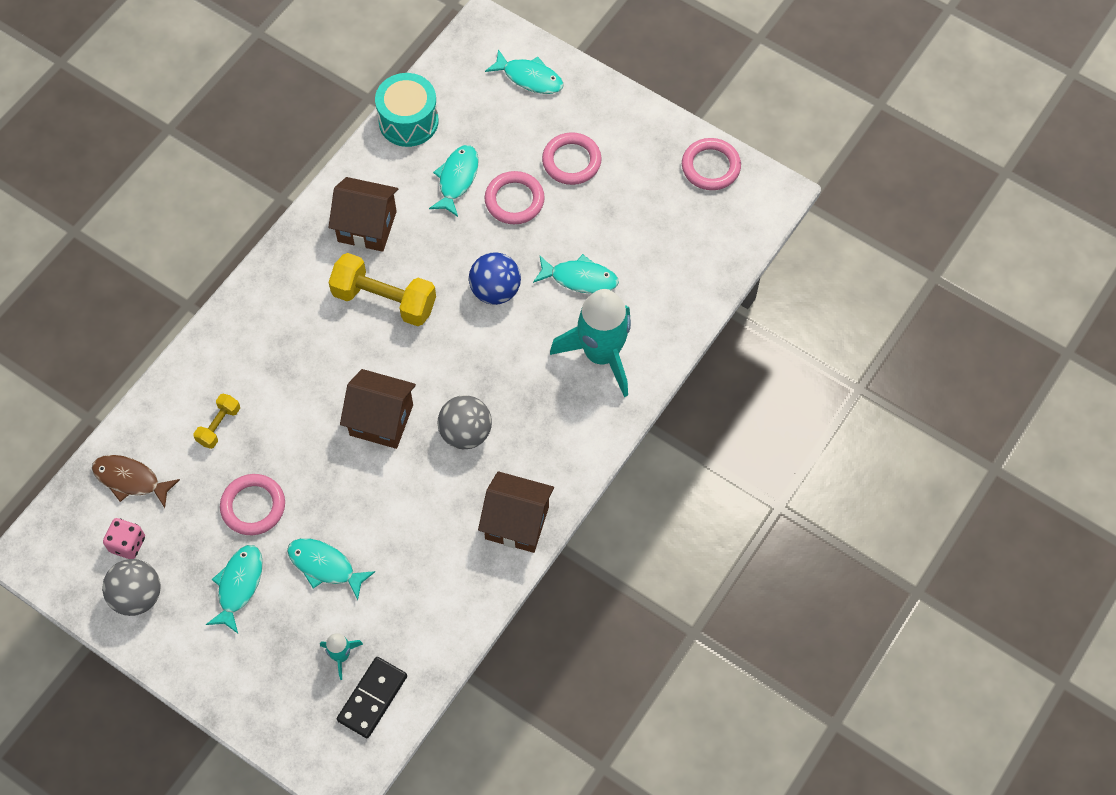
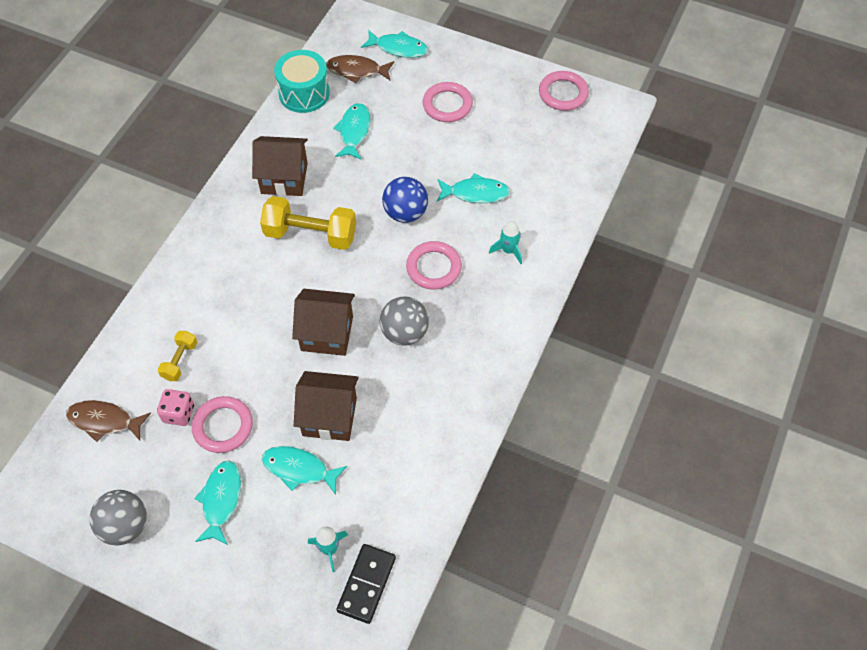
camera: 10 degrees left, 5 degrees down
(127, 544) = (109, 479): pink dice -> pink dice (179, 413)
(475, 100) = (357, 71): none -> brown fish
(514, 200) = (406, 141): pink ring -> pink ring (434, 268)
(517, 522) = (467, 402): brown house -> brown house (329, 416)
(601, 354) = (508, 250): turquoise rocket -> turquoise rocket, size x0.44

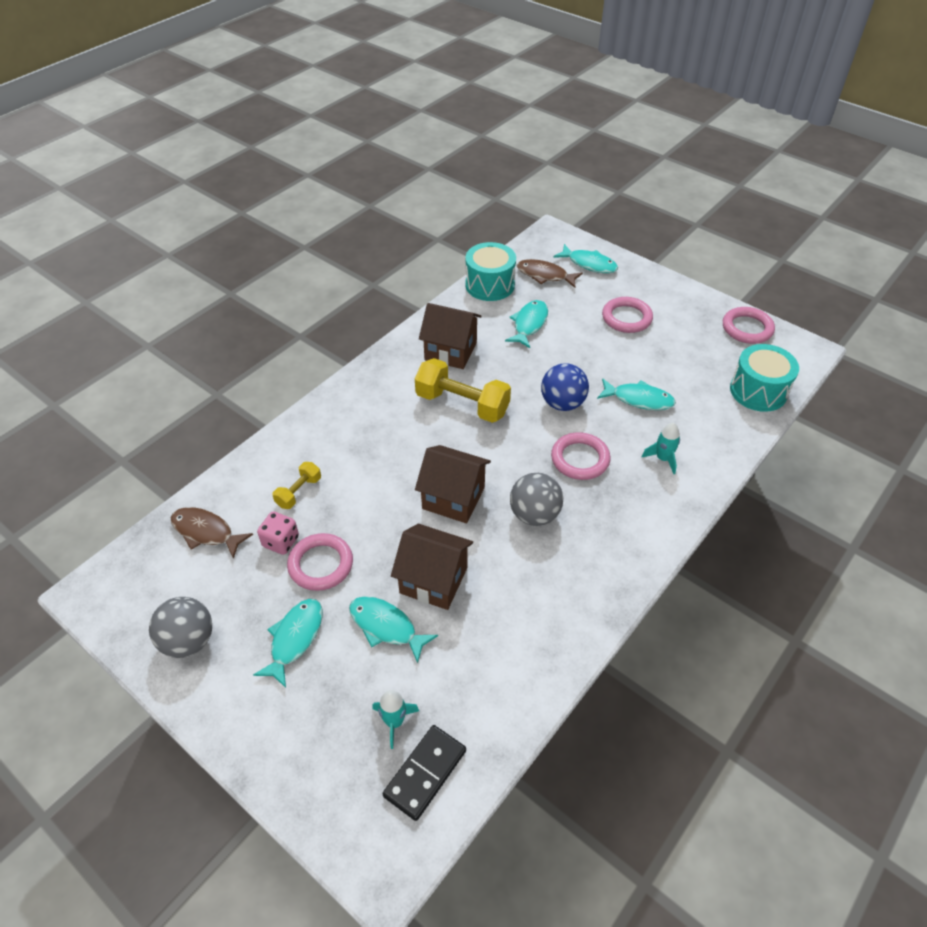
camera: 15 degrees right, 10 degrees down
(583, 161) = (758, 391): none -> turquoise drum

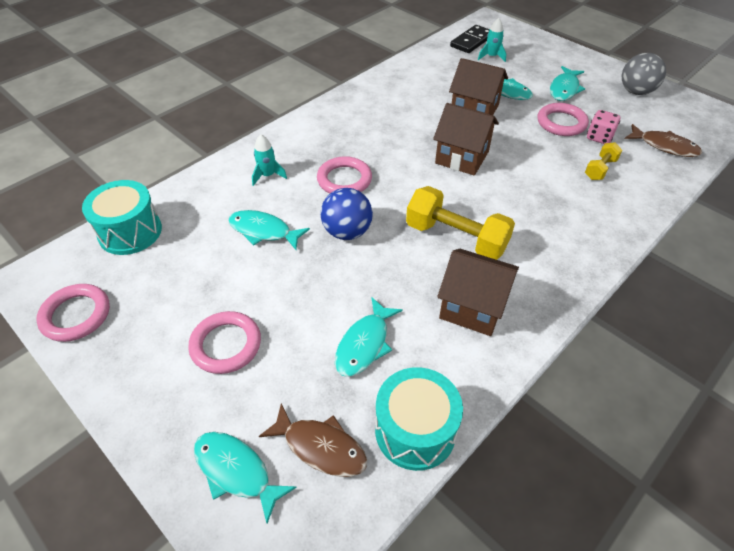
camera: 175 degrees left, 0 degrees up
(534, 514) = (394, 143): grey ball -> none

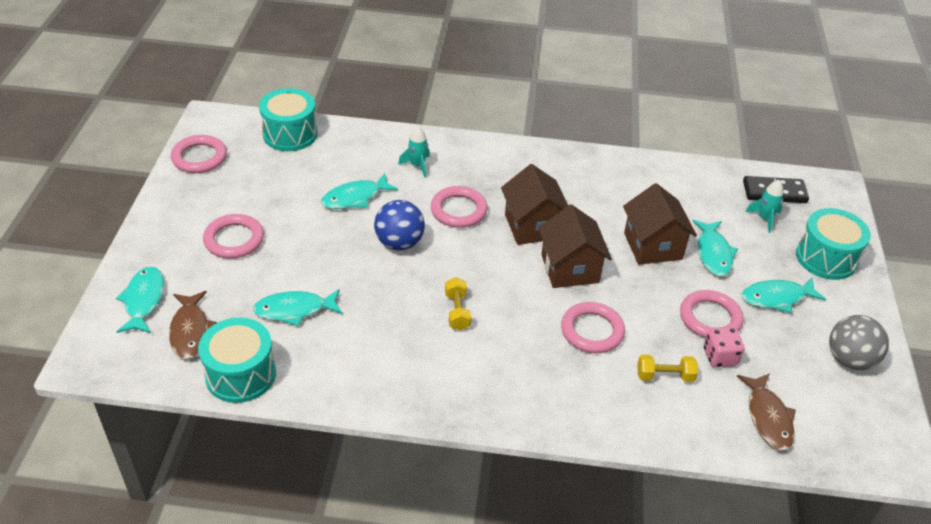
camera: 50 degrees right, 5 degrees down
(263, 231) = (355, 198): turquoise fish -> turquoise fish turned 105 degrees counterclockwise
(456, 238) = (457, 311): yellow dumbbell -> yellow dumbbell, size x0.52
(472, 307) = (386, 356): brown house -> brown house (532, 226)
(533, 179) = (592, 331): none -> pink ring
(545, 54) = (826, 258): none -> turquoise drum

